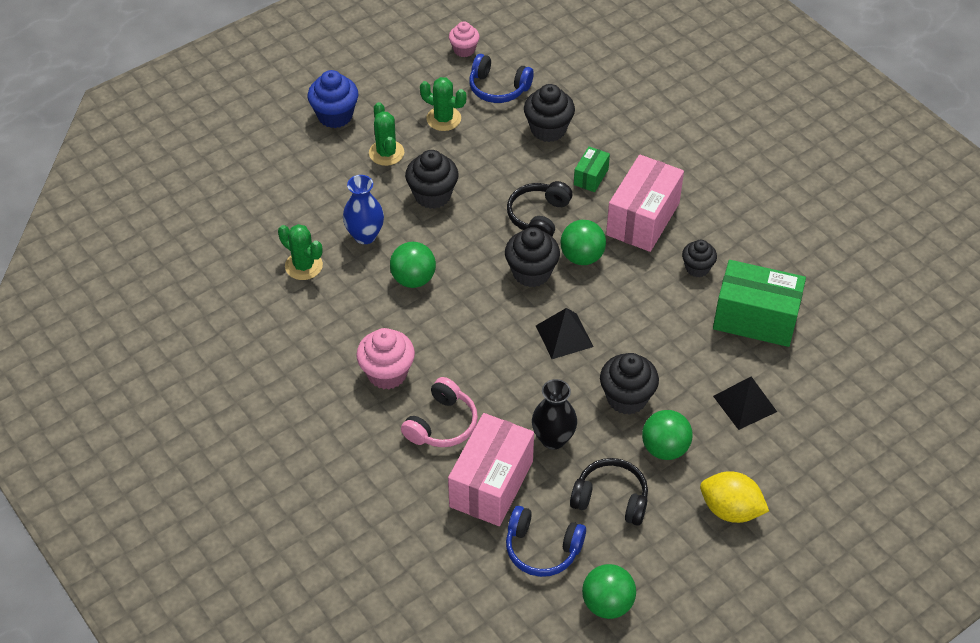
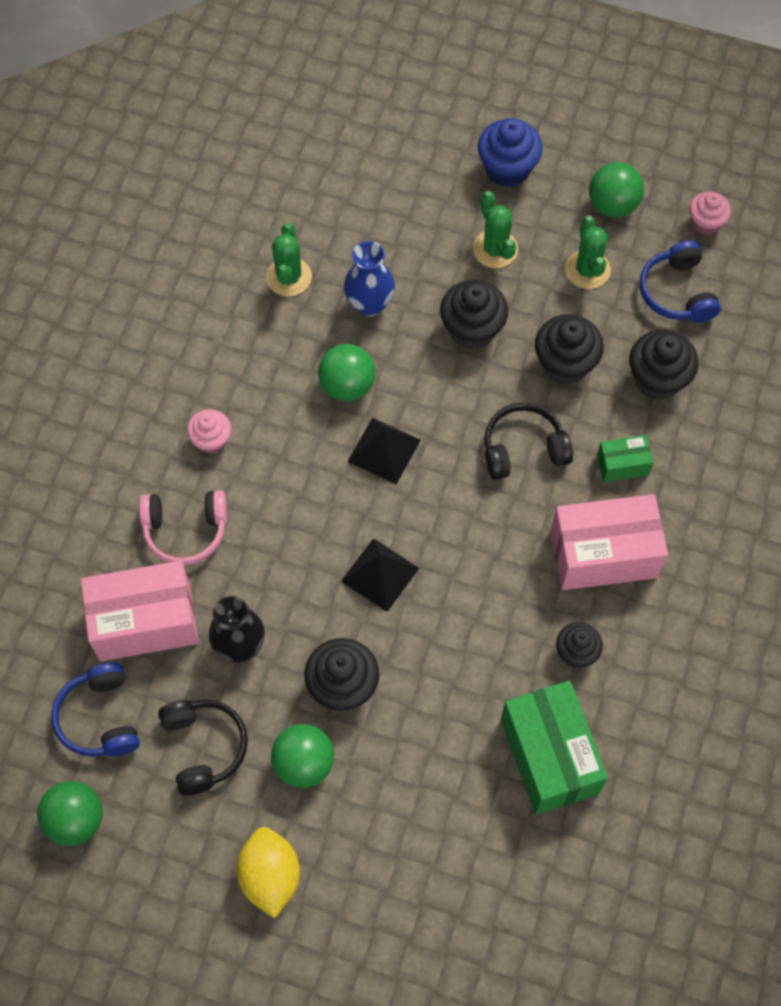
camera: 55 degrees right, 15 degrees up
(386, 153) = (495, 249): green cactus -> green cactus turned 60 degrees counterclockwise
(387, 373) = (211, 440): pink cupcake -> pink cupcake, size x0.63
(531, 273) = (440, 490): black cupcake -> black cupcake (565, 364)
(582, 257) = (501, 526): green ball -> green ball (612, 205)
(745, 403) = (421, 811): black pyramid -> black pyramid (384, 450)

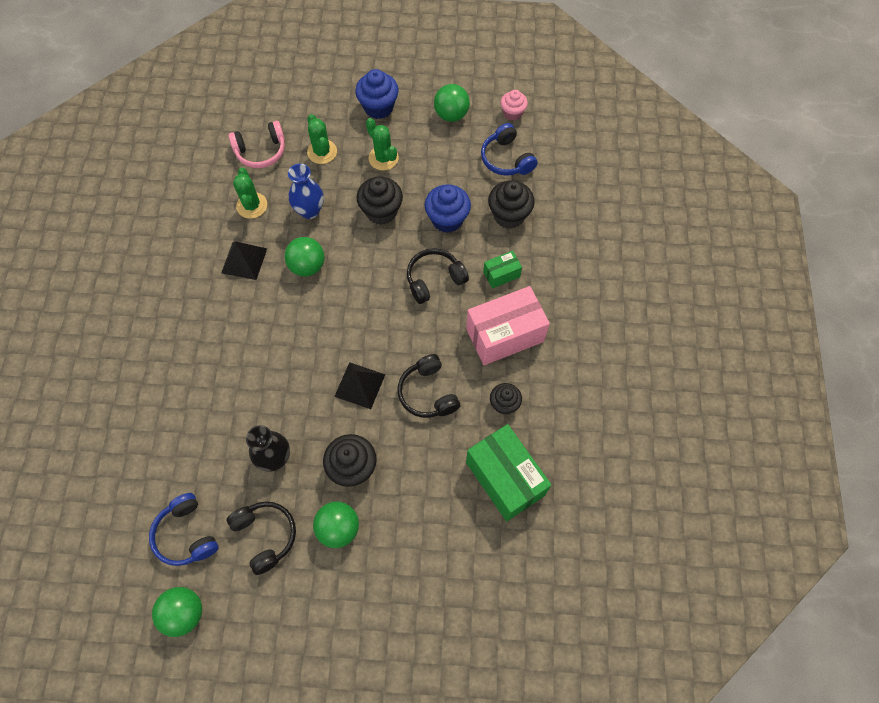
camera: 15 degrees left, 0 degrees up
(145, 622) = (204, 458): pink box -> none
(185, 530) = (219, 388): pink headphones -> pink headphones (261, 151)
(211, 440) = (223, 323): pink cupcake -> none
(270, 876) = (334, 615): yellow lemon -> none
(384, 450) = (342, 302): black pyramid -> black pyramid (244, 260)
(472, 609) = (428, 393): none -> black headphones
(565, 364) = (447, 219): black cupcake -> blue cupcake
(587, 270) = (446, 158): green cactus -> green cactus (322, 152)

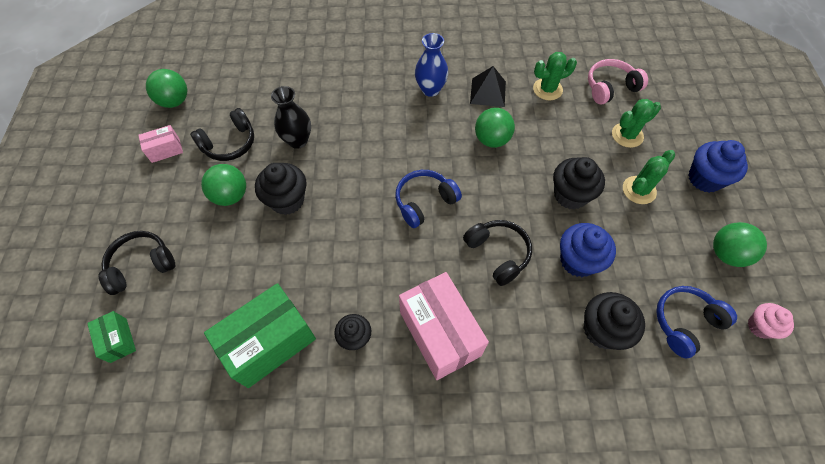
camera: 85 degrees right, 5 degrees down
(186, 534) = (236, 93): blue headphones -> blue headphones (424, 202)
(261, 151) = (610, 87): pink headphones -> pink headphones turned 90 degrees clockwise
(262, 613) = (165, 150): none -> pink box
(310, 211) = (554, 134): blue vase -> blue vase (430, 89)
(359, 385) = (370, 197): black pyramid -> none
(428, 393) = (364, 258): black headphones -> black headphones (141, 265)
(501, 274) = (518, 325): green box -> green box (119, 340)

